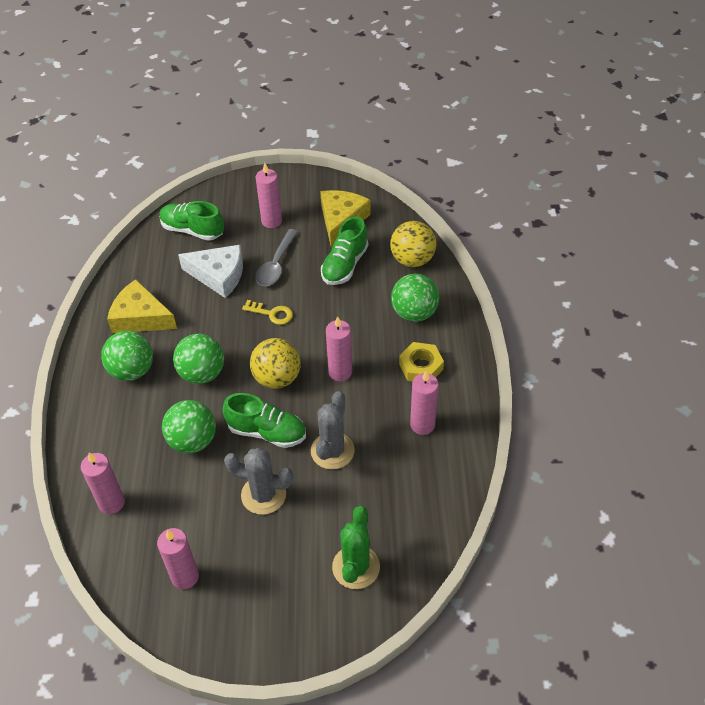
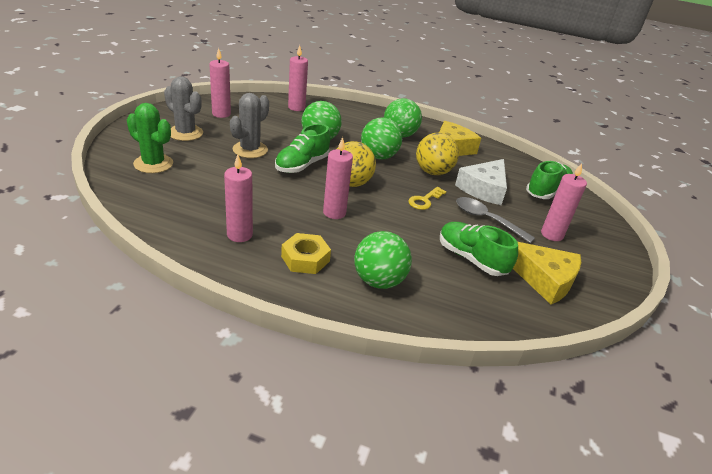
camera: 105 degrees right, 15 degrees down
(332, 451) = (258, 185): grey cactus -> grey cactus (185, 133)
(412, 260) = (462, 310): yellow ball -> yellow ball (433, 172)

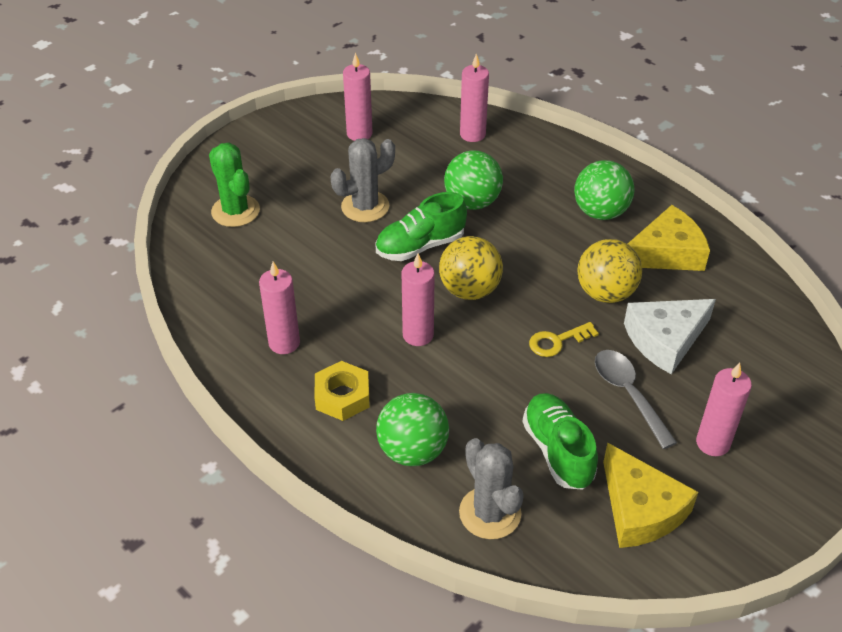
camera: 30 degrees right, 10 degrees up
(185, 133) = (296, 163): grey cactus -> grey cactus (490, 513)
(378, 156) = (540, 249): green ball -> none
(547, 191) = (770, 366): green shoe -> none

